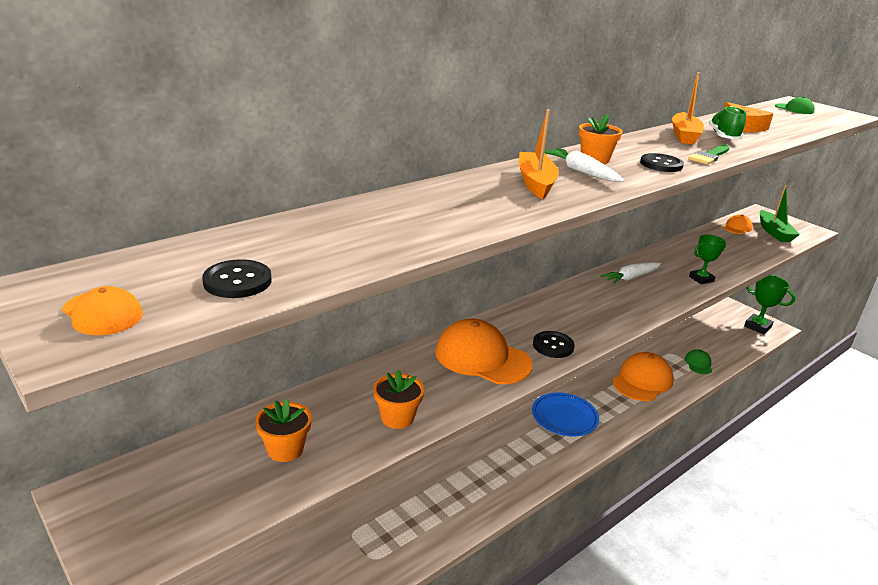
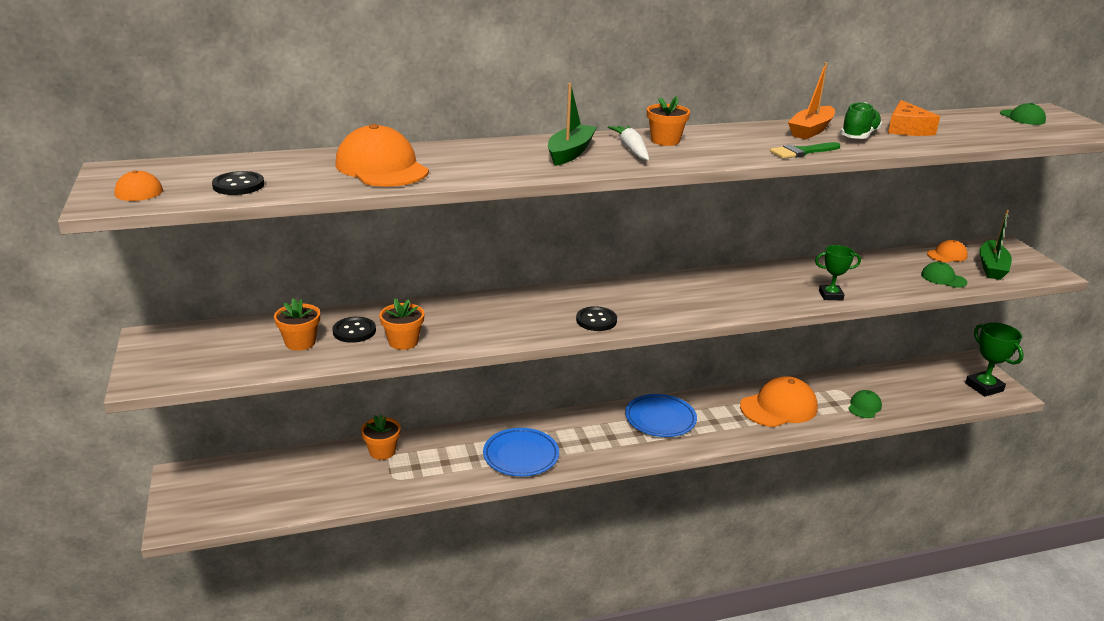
camera: 25 degrees right, 0 degrees up
(340, 530) = (382, 451): none -> orange flower pot
(476, 492) = (521, 456): none -> blue plate
(482, 358) = (519, 316): orange cap -> orange cap (381, 167)
(535, 183) = (570, 152): orange boat -> green boat
(631, 277) = (748, 280): white carrot -> none
(661, 164) = (730, 153): black button -> black button (354, 331)
(756, 248) = (943, 278): none -> green cap

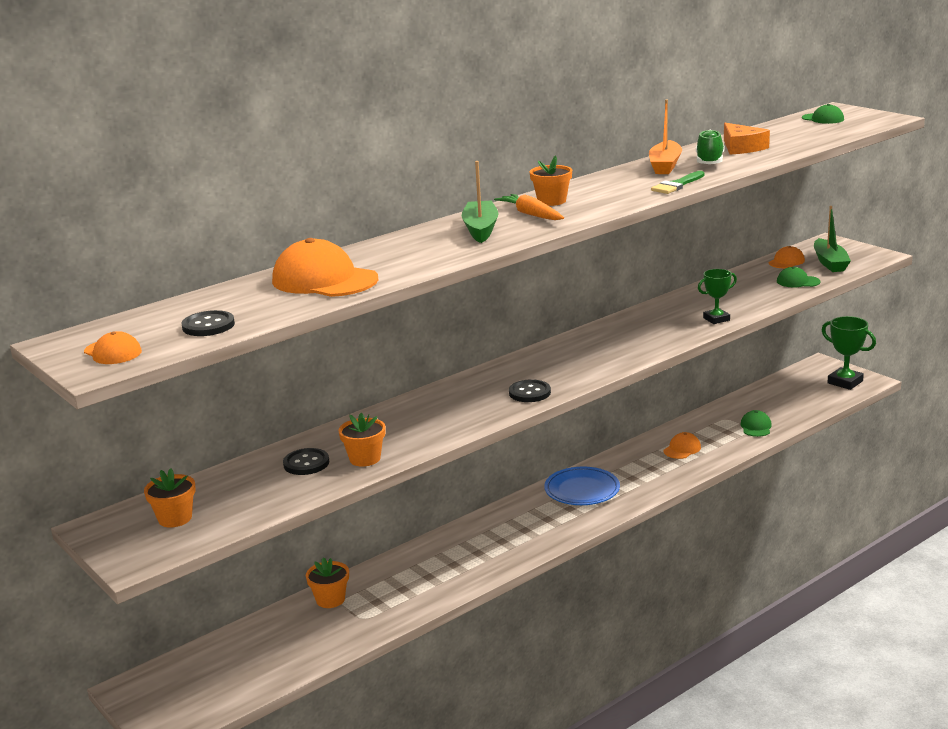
camera: 20 degrees left, 5 degrees down
(300, 342) = (262, 487): orange flower pot -> orange flower pot (175, 518)
(521, 456) = (474, 560): blue plate -> none
(631, 149) = (531, 215): white carrot -> orange carrot
(779, 407) = (682, 449): orange cap -> orange cap, size x0.51

